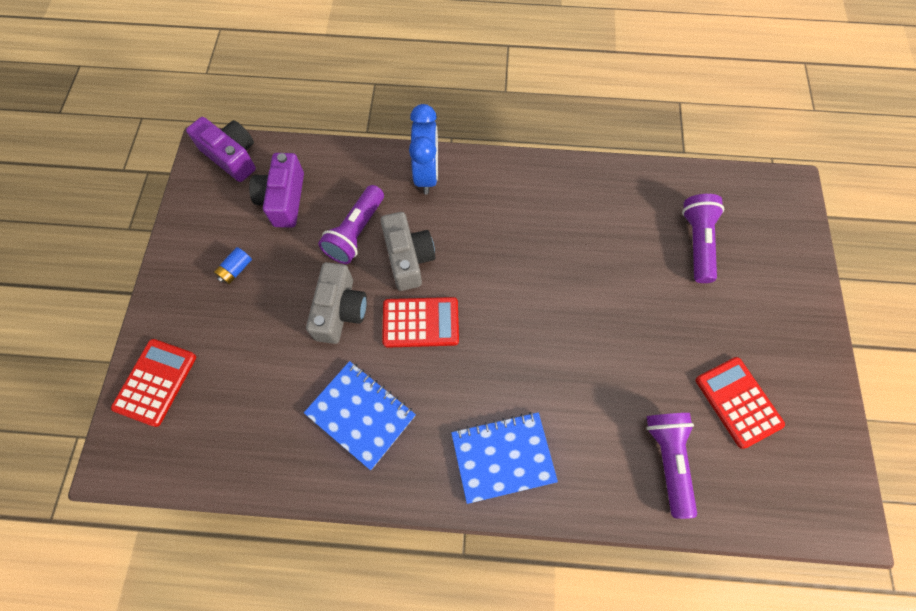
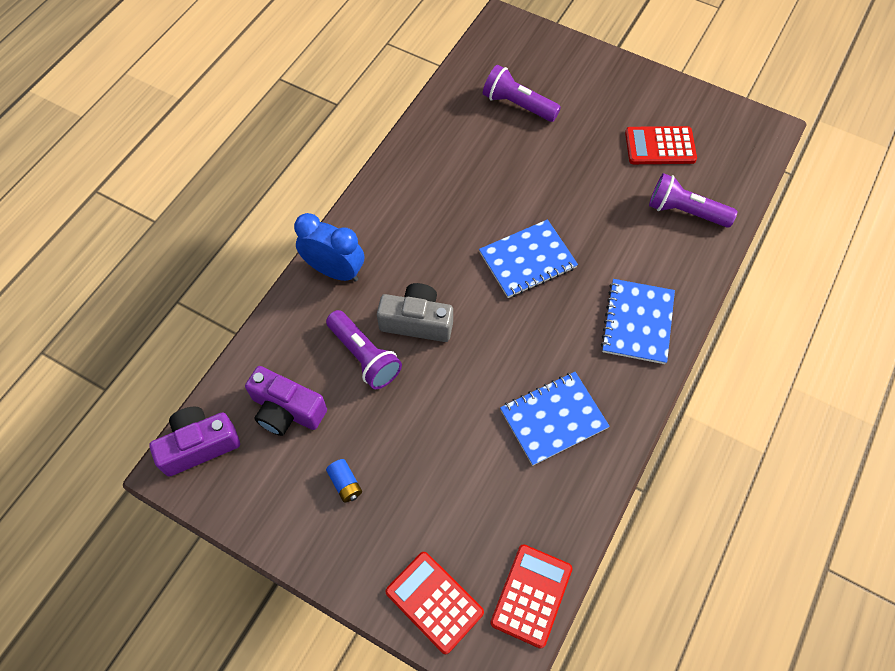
camera: 65 degrees left, 5 degrees down
(340, 310) = (441, 400): grey camera -> none
(420, 322) = (488, 336): red calculator -> red calculator (531, 595)
(520, 324) = (527, 260): none -> blue notebook

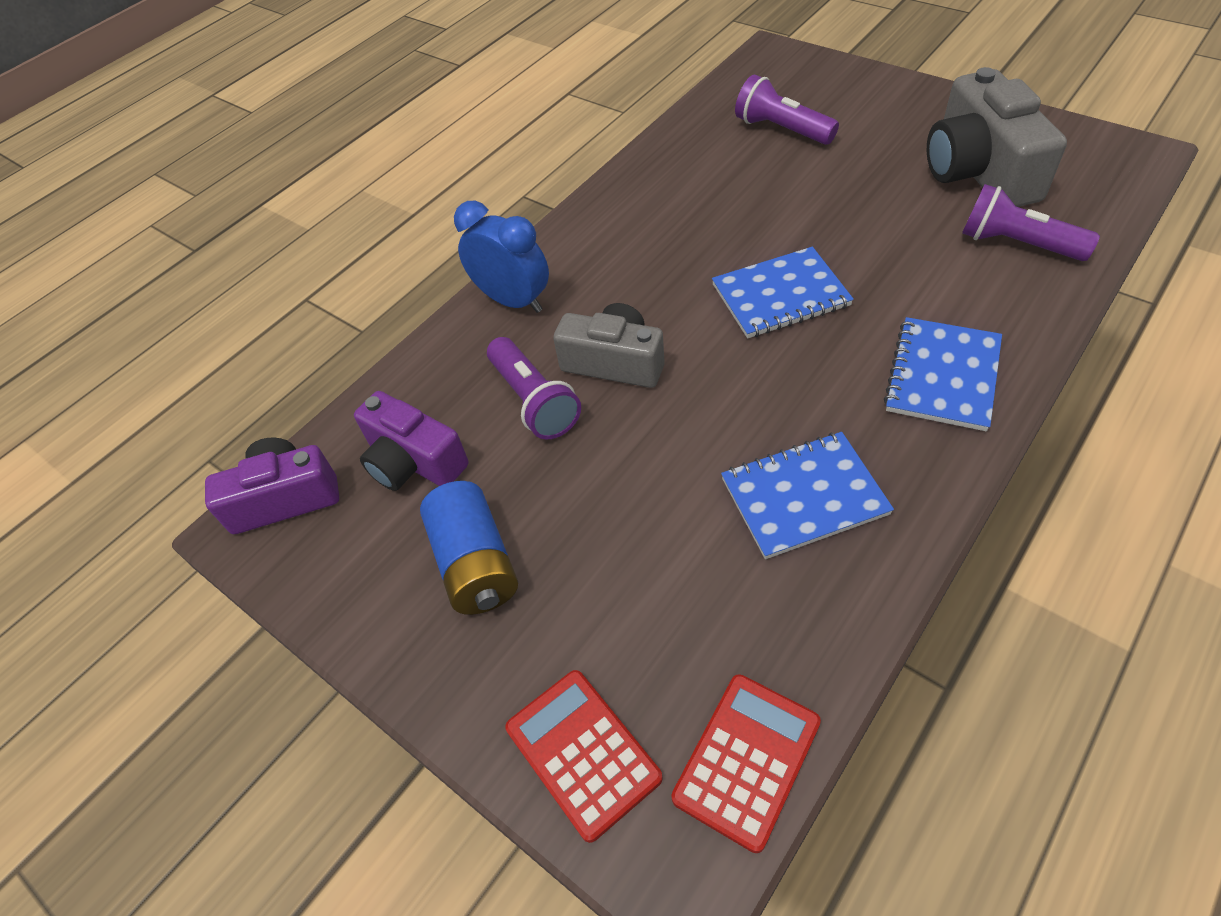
camera: 15 degrees right, 10 degrees down
(345, 484) = (475, 563): blue battery -> blue battery, size x2.03
(660, 146) = (978, 171): red calculator -> grey camera

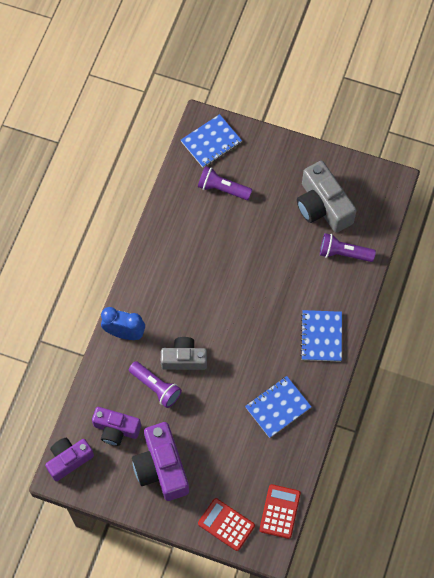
camera: 25 degrees left, 15 degrees up
(475, 563) = (161, 467): blue battery -> purple camera
(780, 295) = (247, 305): blue notebook -> blue notebook (211, 142)

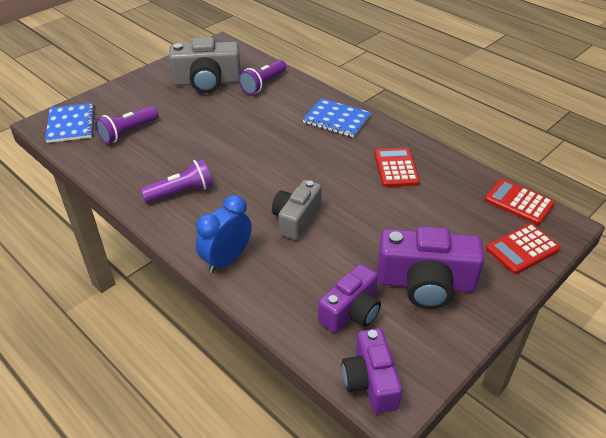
camera: 65 degrees left, 25 degrees down
(156, 387) = (316, 254): purple flashlight -> purple flashlight (181, 192)
(278, 407) = (396, 168): blue notebook -> red calculator

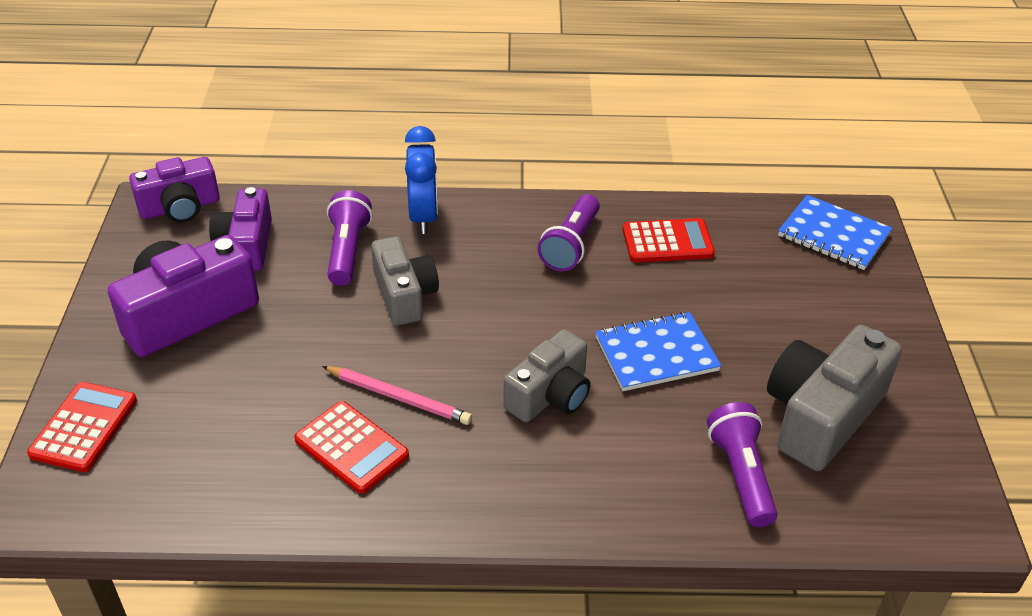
camera: 135 degrees right, 0 degrees up
(128, 132) = (756, 268): purple flashlight -> purple flashlight (347, 251)
(290, 140) = (550, 395): none -> grey camera
(336, 119) = (534, 481): blue notebook -> blue notebook (656, 354)
(355, 175) = (398, 397): none -> pink pencil
(370, 381) = (180, 207): purple camera -> purple camera turned 120 degrees clockwise
(519, 202) = (121, 505): red calculator -> red calculator (667, 242)

